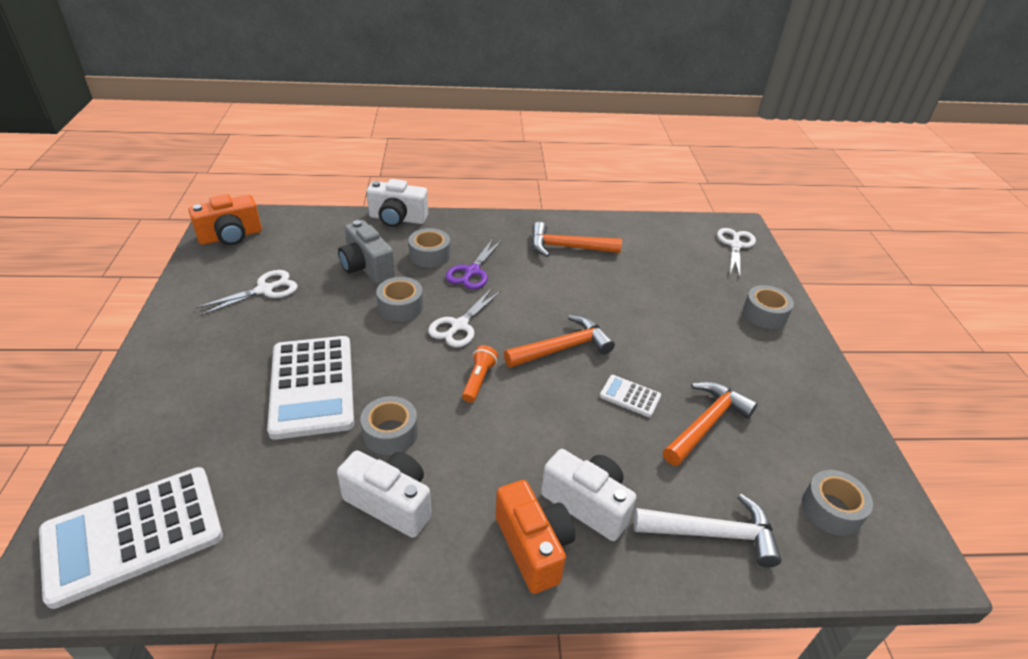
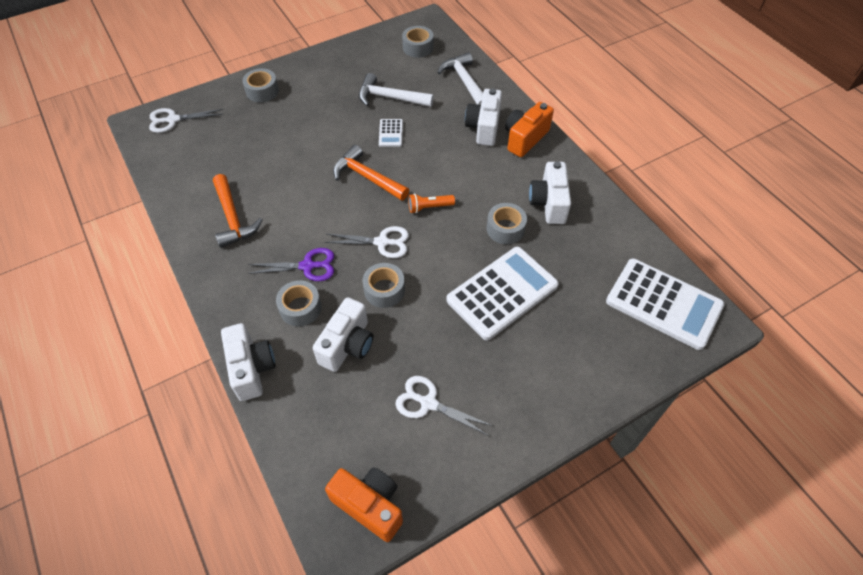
camera: 115 degrees left, 15 degrees up
(366, 267) = (347, 345): grey camera -> white camera
(706, 423) = (390, 98): orange hammer -> white hammer

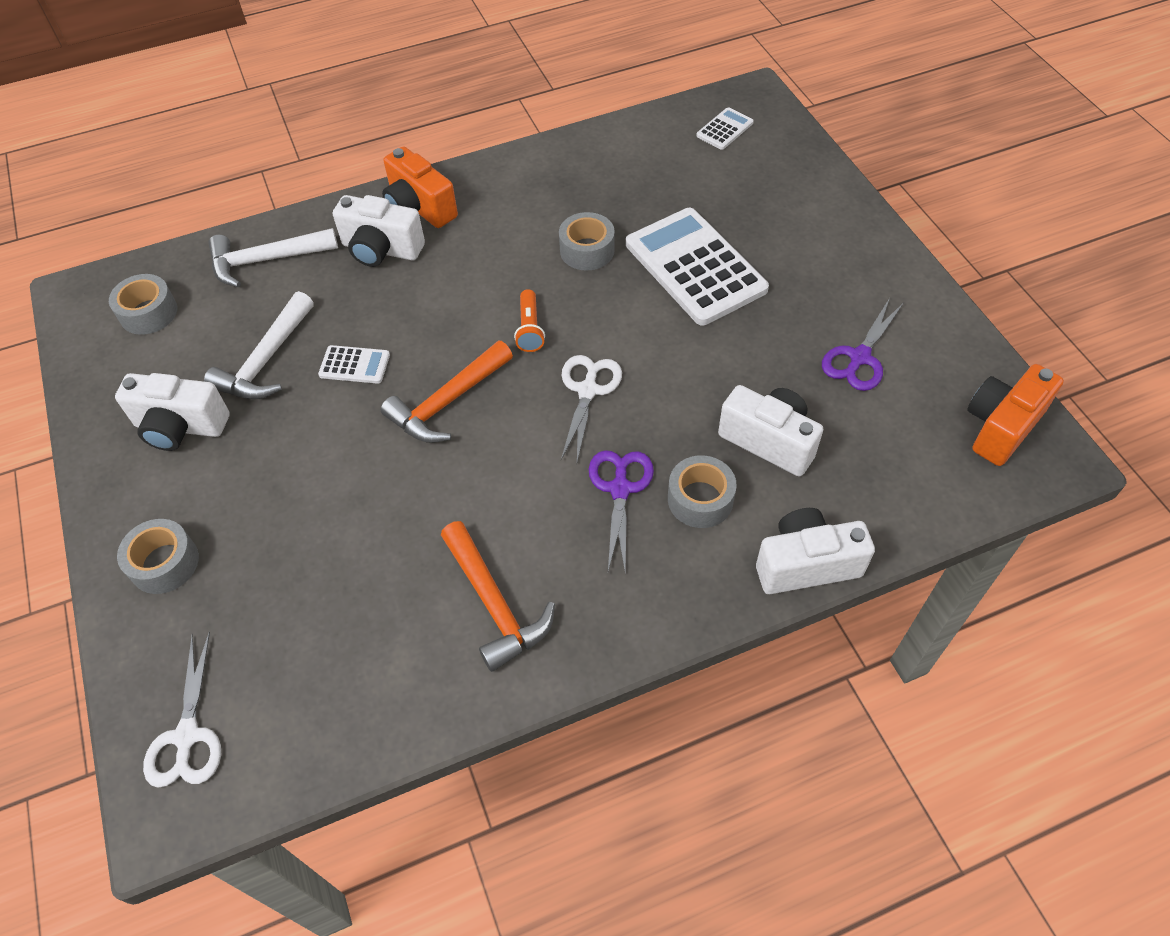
camera: 80 degrees left, 0 degrees up
(233, 218) = (494, 604): orange hammer -> orange hammer turned 75 degrees clockwise
(384, 290) = (677, 393): grey tape -> none
(428, 403) = (859, 358): white scissors -> purple scissors
(549, 203) = (550, 201): white camera -> white camera (180, 427)
(663, 304) = (724, 129): white calculator -> white calculator, size x0.44

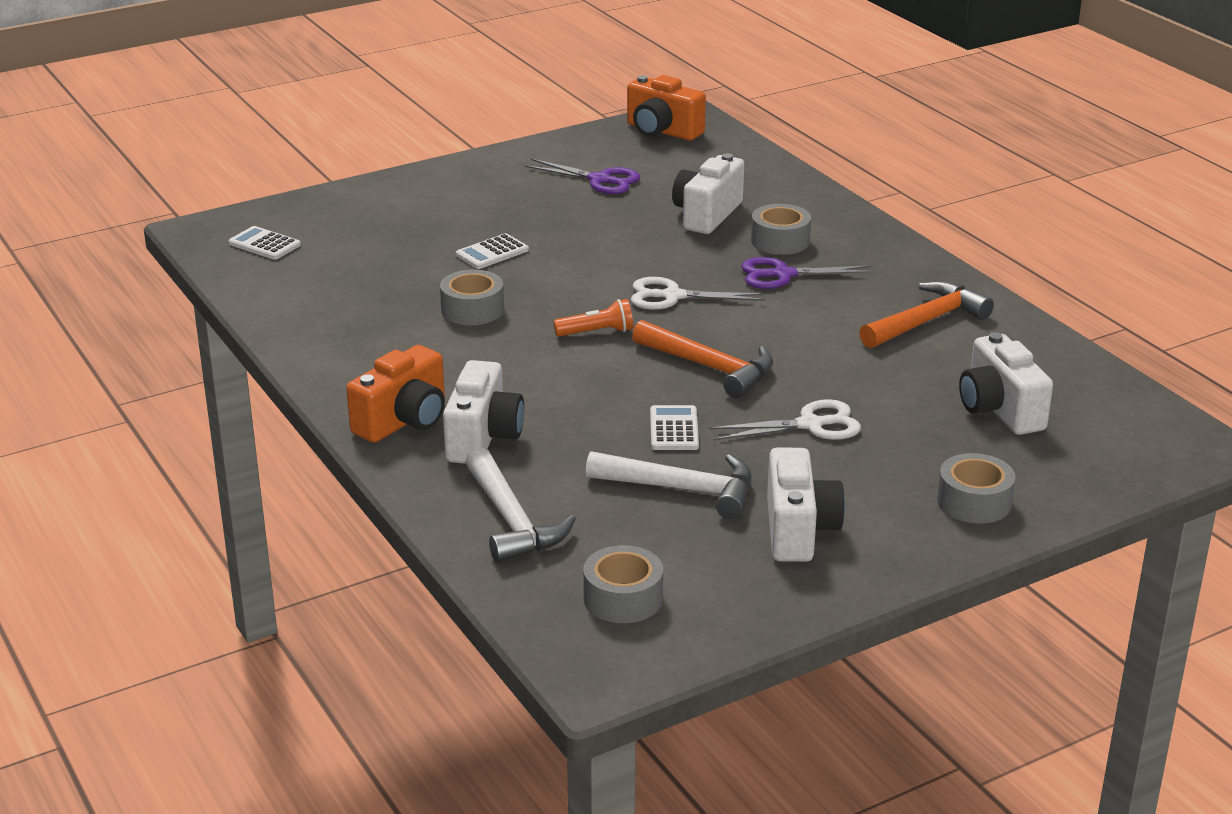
camera: 100 degrees left, 25 degrees down
(187, 736) = (1134, 450): white scissors -> white scissors (810, 425)
(695, 267) = (492, 252): white calculator -> white calculator, size x0.44
(806, 564) = (825, 200): white camera -> white camera (999, 410)

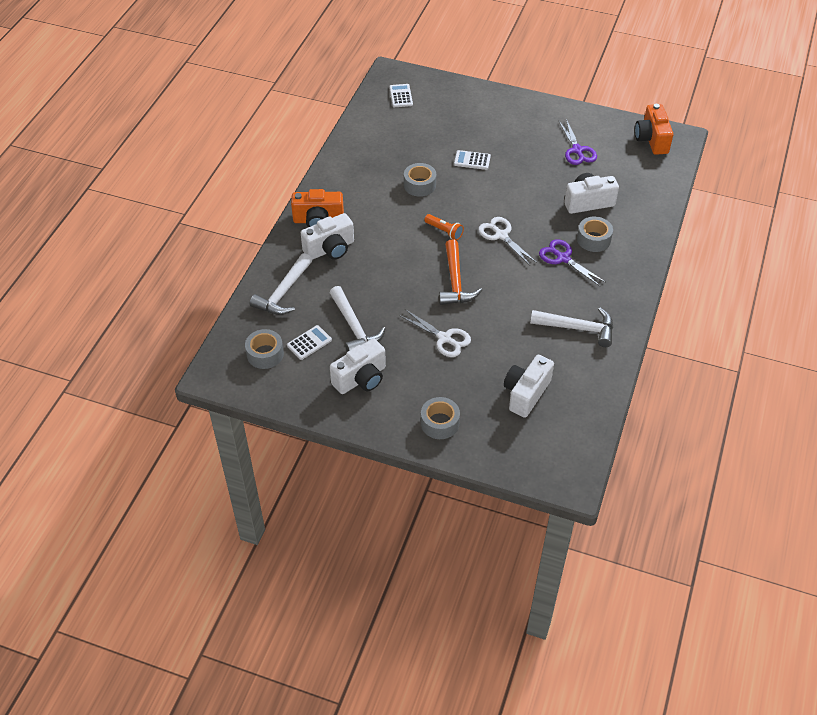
camera: 50 degrees right, 20 degrees up
(674, 429) = (395, 299): white calculator -> white calculator (309, 343)
(926, 321) = (578, 328): orange hammer -> white hammer

